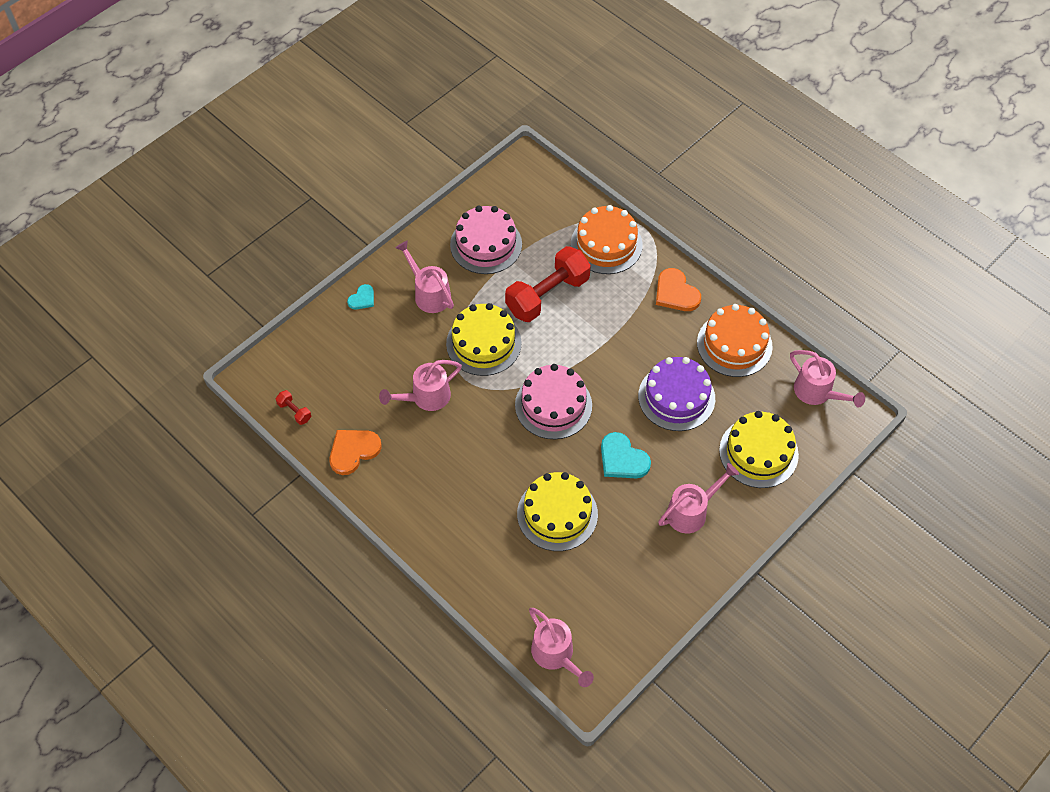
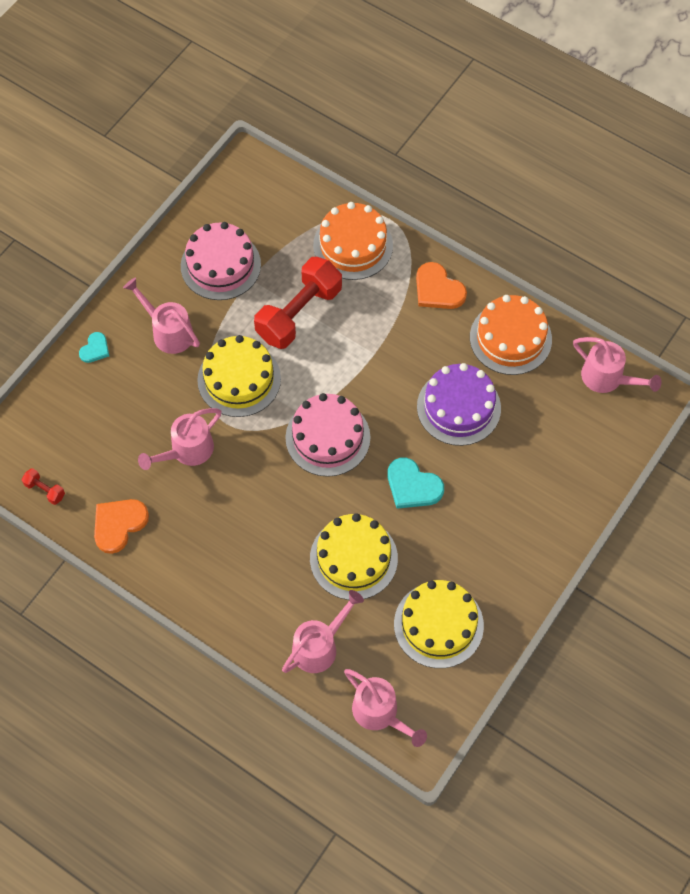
camera: 10 degrees left, 5 degrees up
(692, 511) = (496, 532): pink watering can -> pink watering can (320, 646)
(758, 452) = (556, 455): yellow cake -> yellow cake (438, 625)

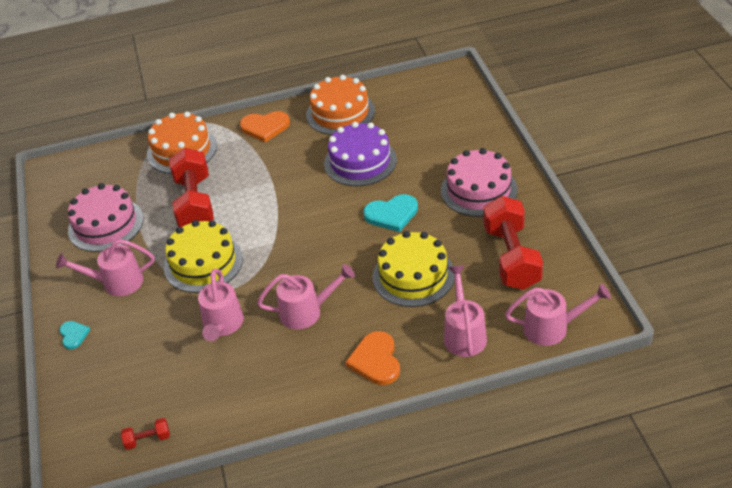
camera: 45 degrees left, 20 degrees down
(118, 524) = (233, 405): orange heart -> orange heart (376, 360)
(327, 437) = (305, 239): pink cake -> pink cake (479, 190)
(438, 625) = (512, 257): yellow cake -> red dumbbell
(607, 378) = (419, 86): pink watering can -> pink watering can (307, 312)

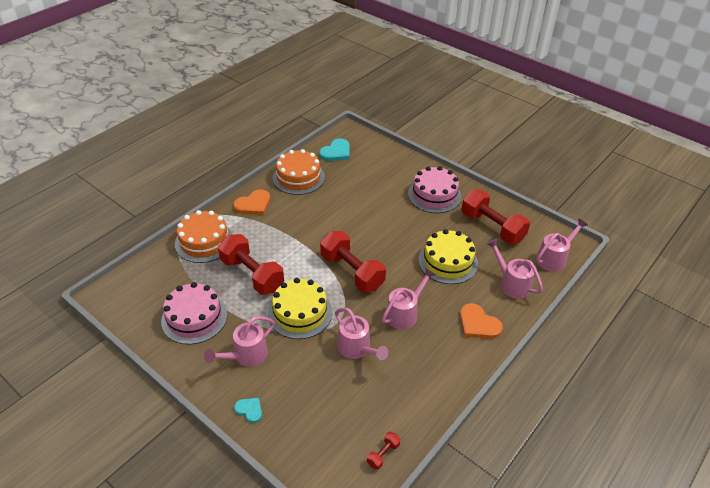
camera: 40 degrees left, 0 degrees up
(295, 242) = (352, 272): none -> red dumbbell
(360, 161) = (343, 204): purple cake -> none
(392, 214) = (397, 229): turquoise heart -> turquoise heart (336, 152)

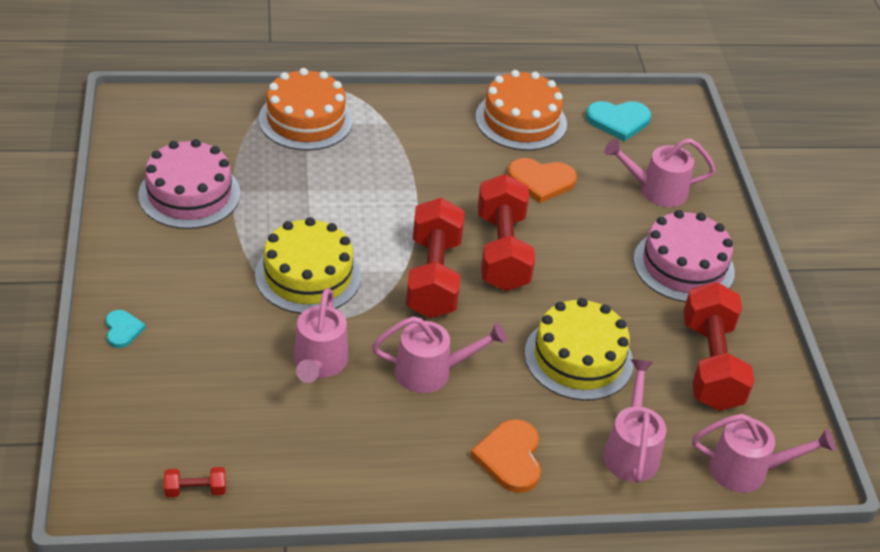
camera: 40 degrees right, 0 degrees up
(246, 356) = (190, 274): pink watering can -> pink watering can (656, 190)
(252, 275) = (310, 194): red dumbbell -> red dumbbell (502, 251)
(253, 204) = (419, 116): orange heart -> orange heart (541, 181)

